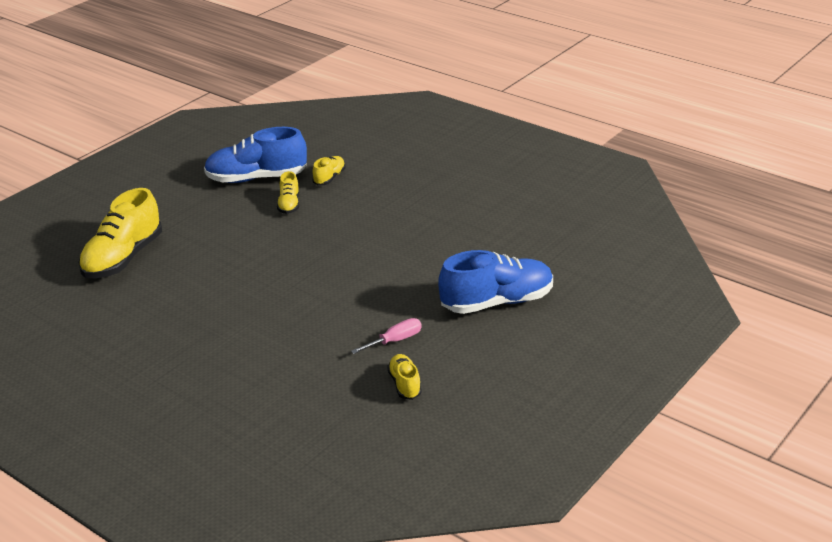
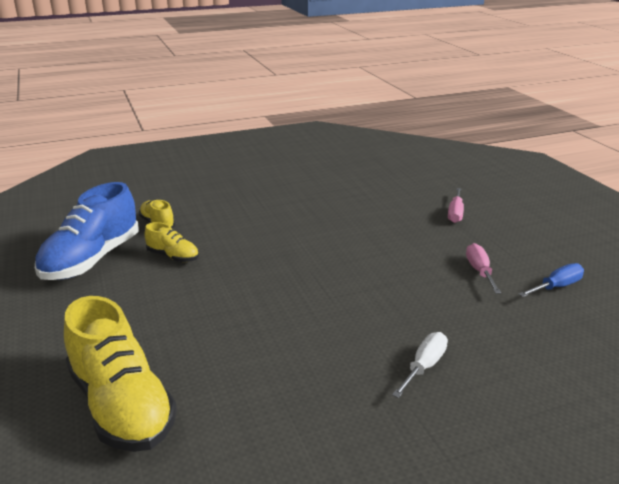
camera: 60 degrees left, 5 degrees down
(239, 348) = (424, 366): none -> white screwdriver
(405, 384) = (557, 287): yellow shoe -> blue screwdriver
(497, 302) = (455, 213): blue shoe -> pink screwdriver

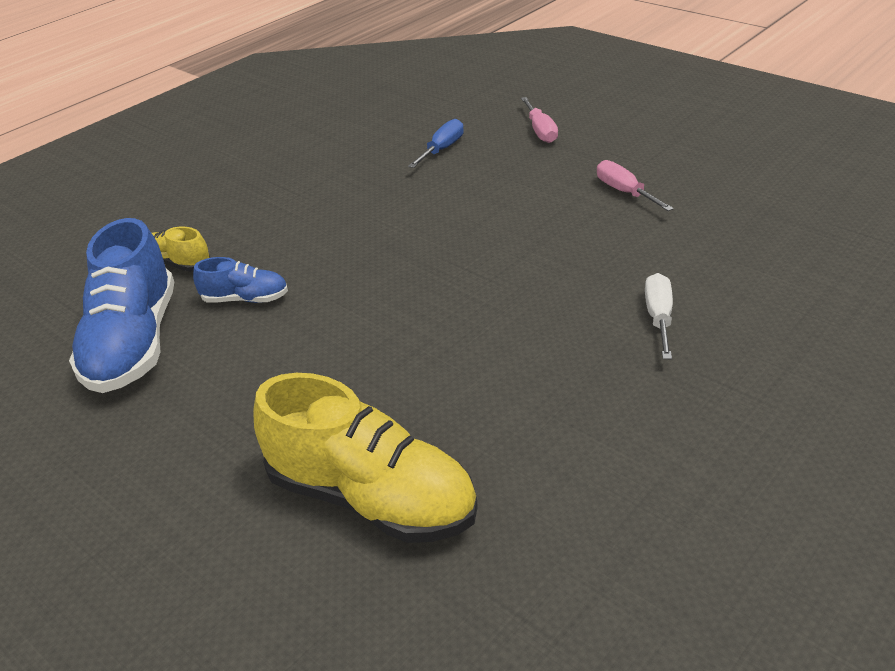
camera: 25 degrees left, 10 degrees up
(173, 256) = (245, 299): yellow shoe -> blue shoe
(557, 287) = (713, 183): blue screwdriver -> blue screwdriver (442, 149)

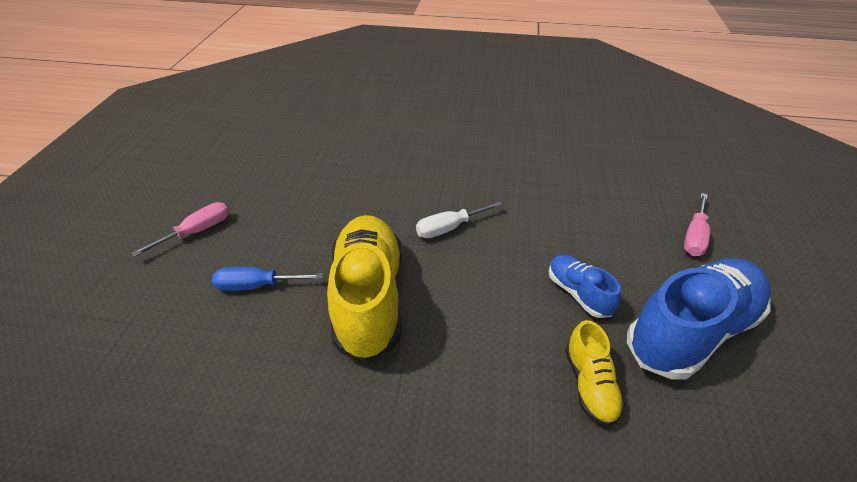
camera: 125 degrees left, 5 degrees up
(371, 498) = (641, 154): yellow shoe -> yellow shoe (368, 298)
(624, 192) = (295, 159): pink screwdriver -> pink screwdriver (694, 236)
(659, 317) = (429, 116): white screwdriver -> white screwdriver (449, 228)

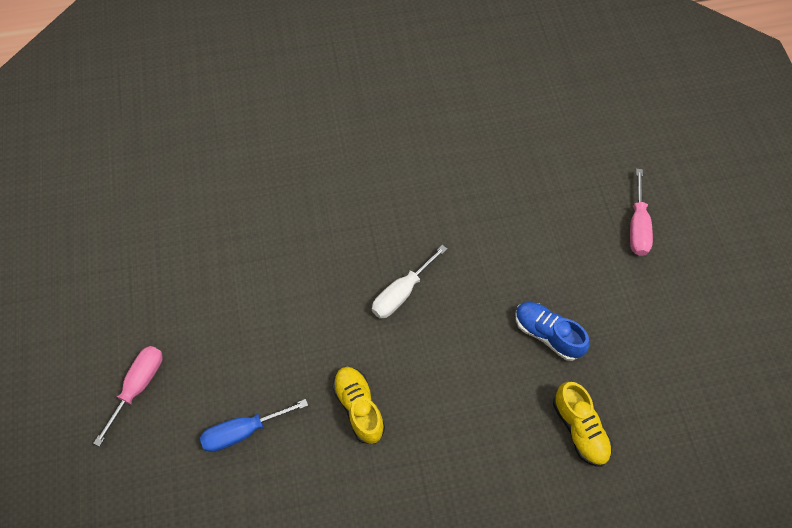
camera: 20 degrees left, 20 degrees up
(368, 298) = (359, 407): yellow shoe -> yellow shoe, size x0.49
(691, 331) = (650, 344): blue shoe -> none

